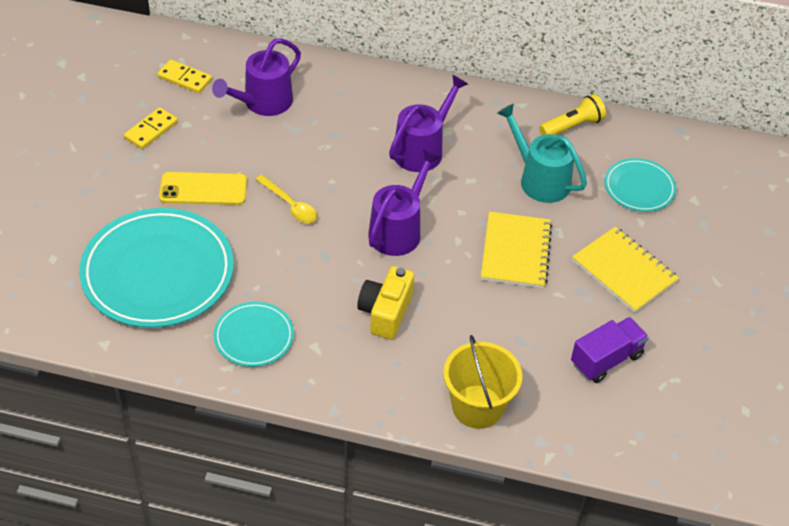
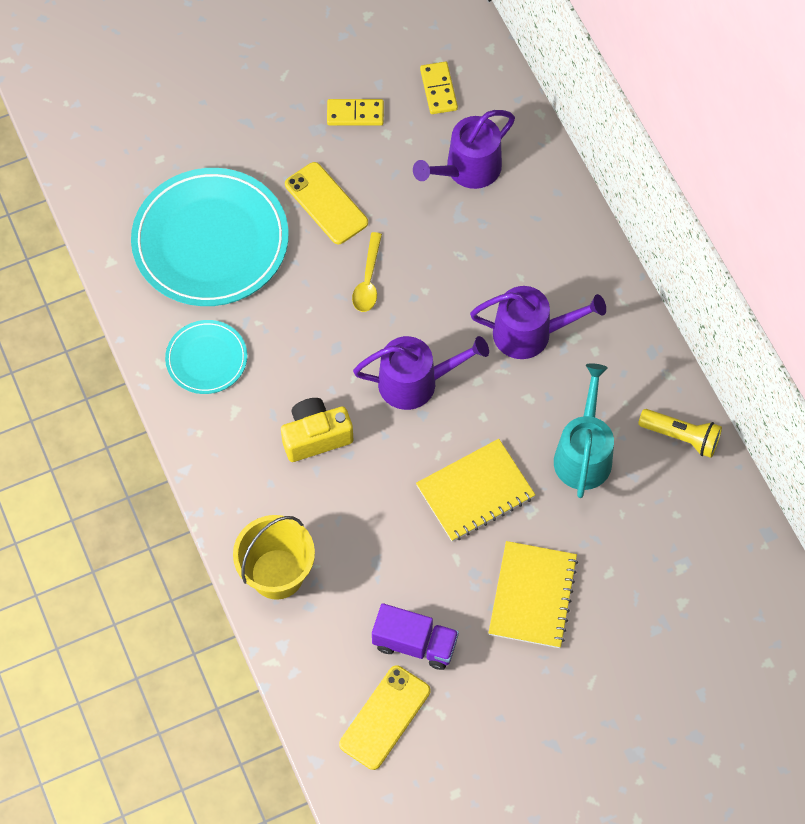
camera: 55 degrees right, 15 degrees up
(263, 102) = (467, 169): purple watering can -> purple watering can turned 45 degrees counterclockwise
(639, 188) = (653, 545): turquoise plate -> none
(652, 414) = (385, 717): none -> yellow phone

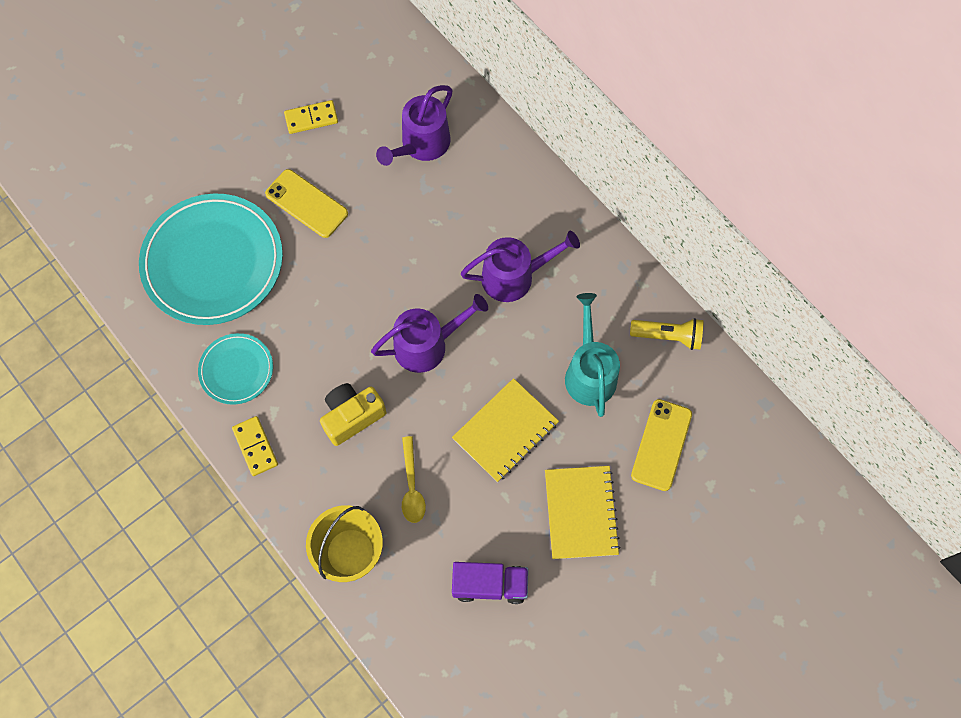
camera: 15 degrees left, 5 degrees up
(368, 280) = (361, 263): yellow spoon -> yellow spoon (412, 486)
(385, 717) = (481, 661): yellow phone -> yellow phone (661, 445)
(438, 89) = (378, 80): yellow domino -> yellow domino (255, 447)

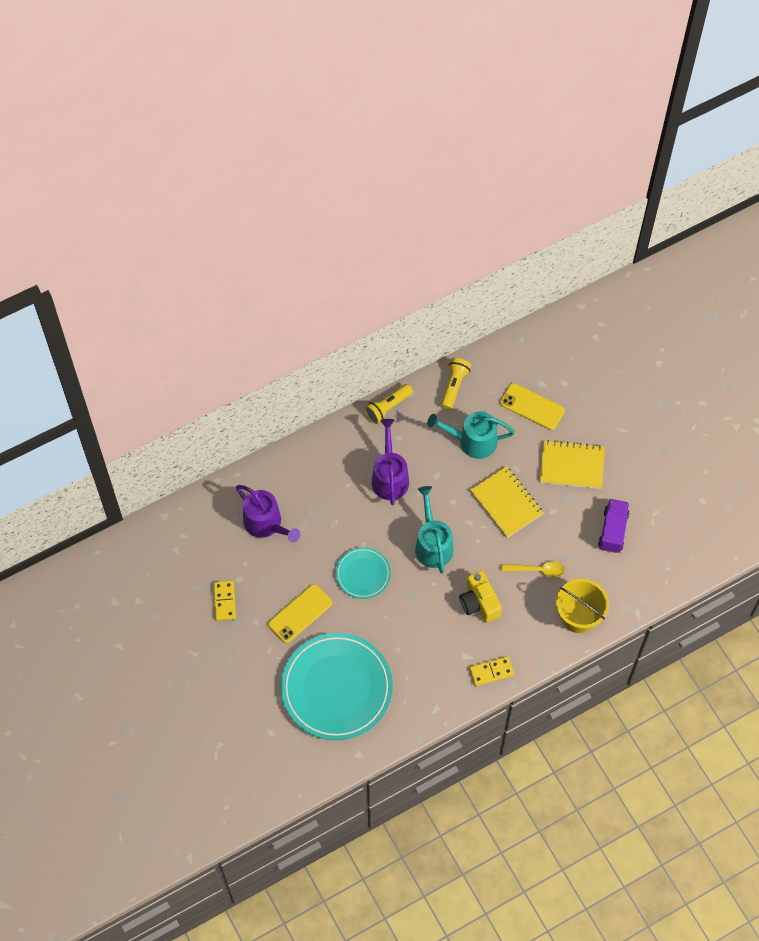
camera: 80 degrees left, 5 degrees down
(236, 370) = (429, 679): turquoise plate -> turquoise plate (363, 574)
(427, 345) = (433, 544): purple watering can -> turquoise watering can
(615, 258) = (387, 407): none -> yellow flashlight

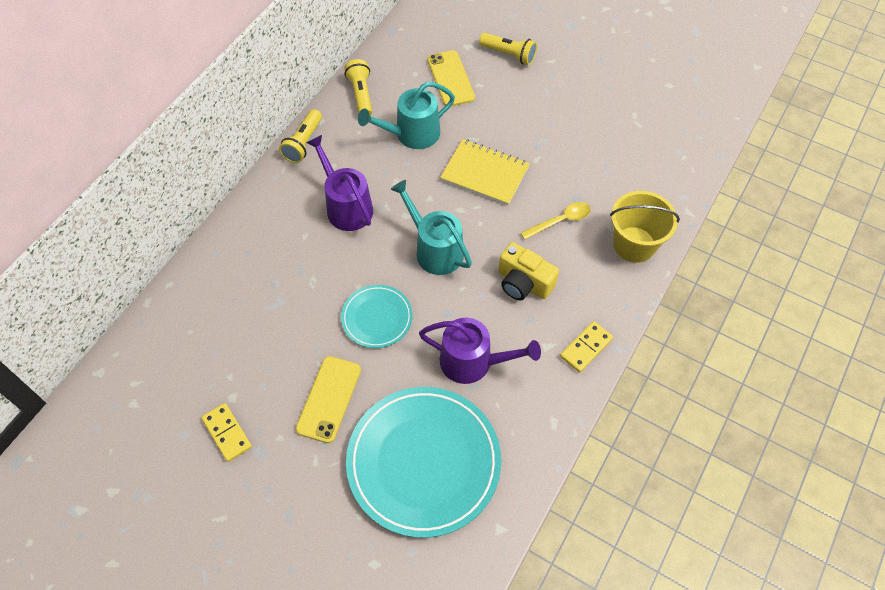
camera: 30 degrees left, 5 degrees down
(266, 524) = (232, 320): purple watering can -> purple watering can (472, 362)
(532, 406) = (450, 79): yellow phone -> yellow phone turned 75 degrees clockwise
(572, 465) = (525, 111): yellow notebook -> none
(592, 407) = (509, 55): none -> yellow flashlight
(613, 530) = (607, 149): purple truck -> none

